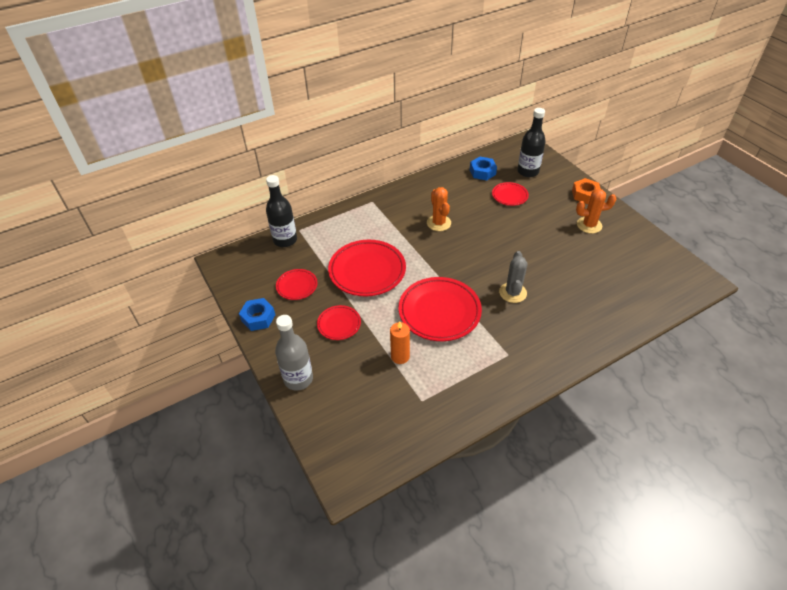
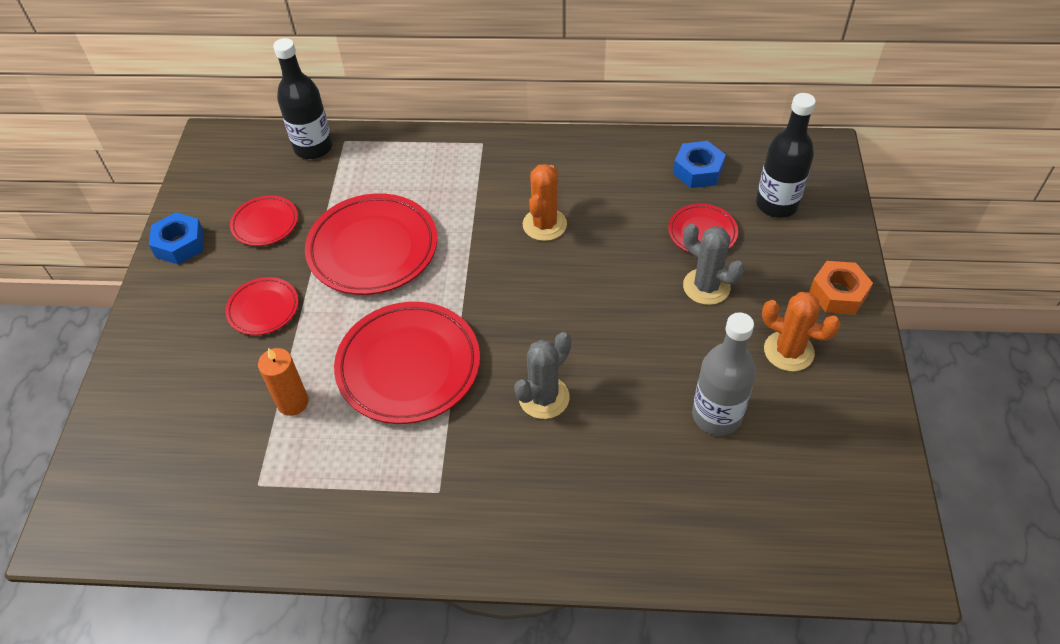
camera: 35 degrees right, 5 degrees up
(298, 379) = (145, 357): grey bottle -> grey bottle (716, 415)
(533, 216) = (706, 287): none -> grey cactus

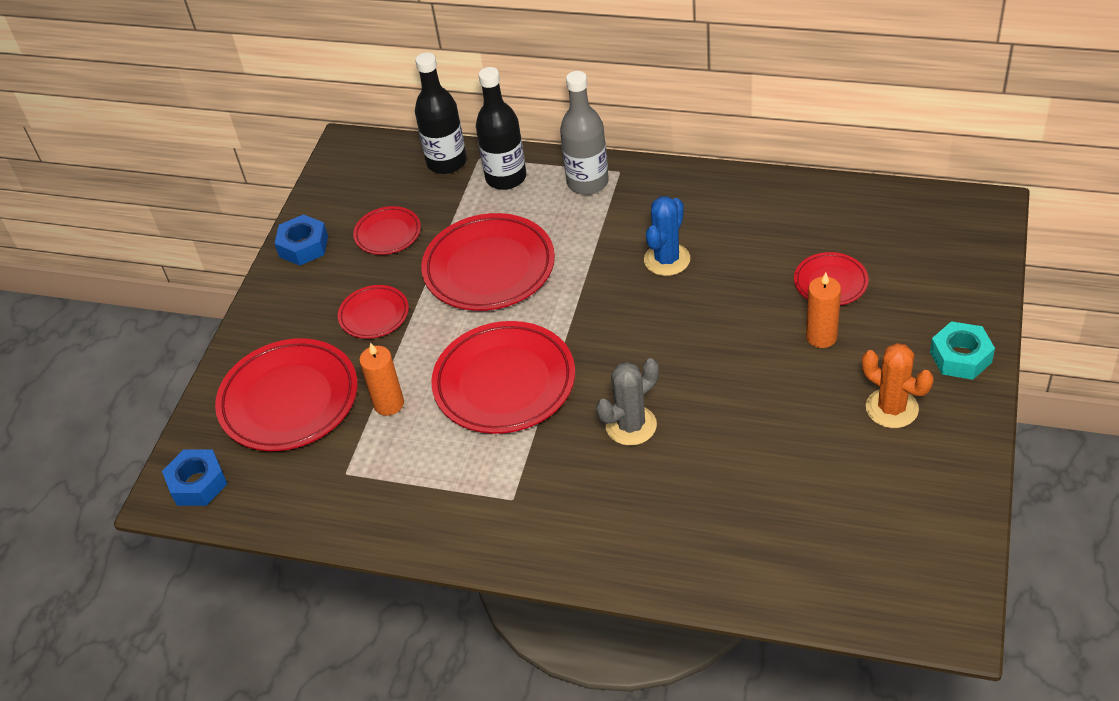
camera: 15 degrees right, 5 degrees down
(186, 410) = (289, 400): none -> red plate
(544, 224) = (667, 260): orange cactus -> blue cactus
(698, 170) = (842, 218): blue nut -> blue nut (198, 483)
(706, 287) = (821, 337): grey cactus -> orange candle
(716, 415) = (801, 461): grey bottle -> grey bottle (587, 183)
(776, 204) = (918, 261): black bottle -> black bottle (506, 178)
(838, 293) = (960, 357): orange nut -> turquoise nut

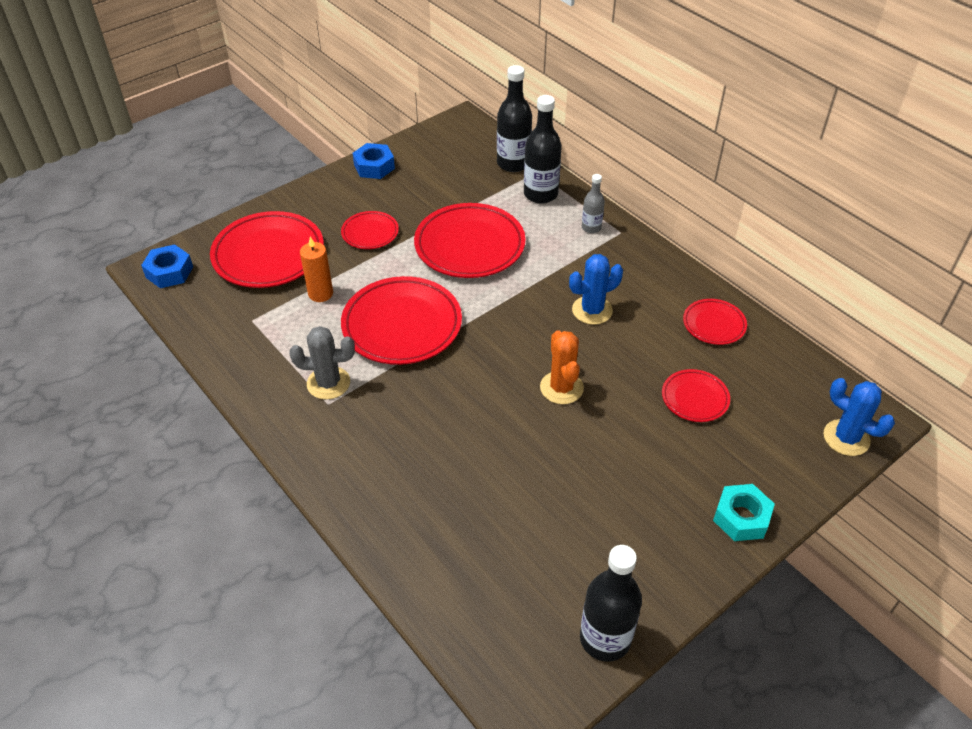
camera: 30 degrees right, 0 degrees up
(388, 234) = (430, 188): red plate -> red plate (714, 324)
(587, 183) = (591, 227): grey bottle -> grey bottle, size x0.56
(631, 425) = (451, 407): grey cactus -> grey cactus (328, 383)
(821, 337) = (647, 433): orange candle -> none
(892, 408) = (647, 519): orange cactus -> orange cactus (561, 388)
(952, 524) = (605, 638): none -> black bottle
(977, 239) = (846, 438): none -> blue cactus

